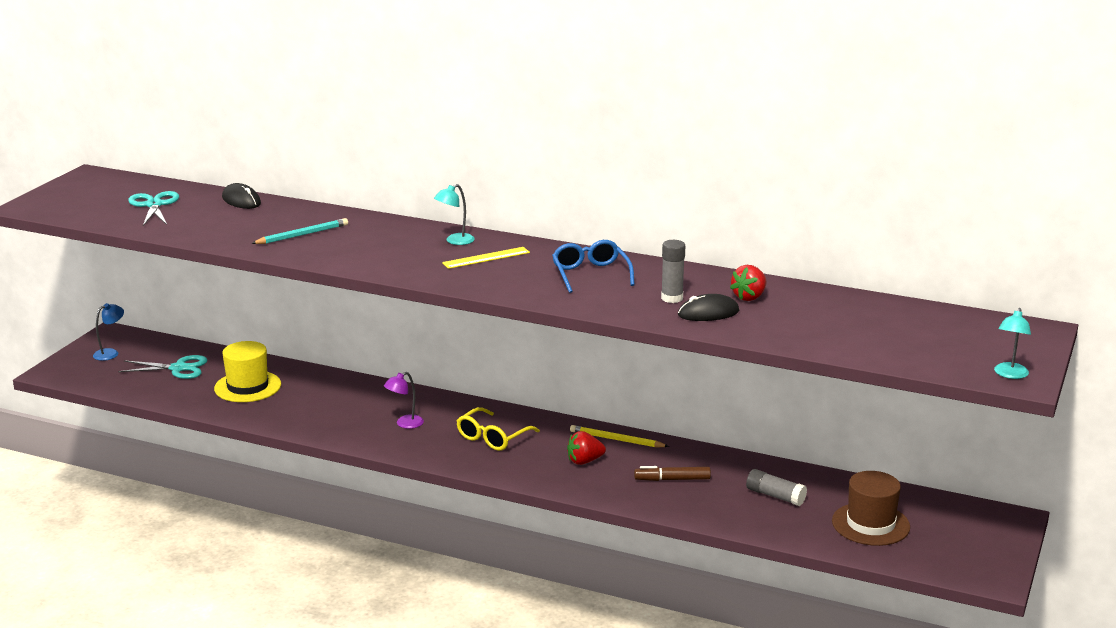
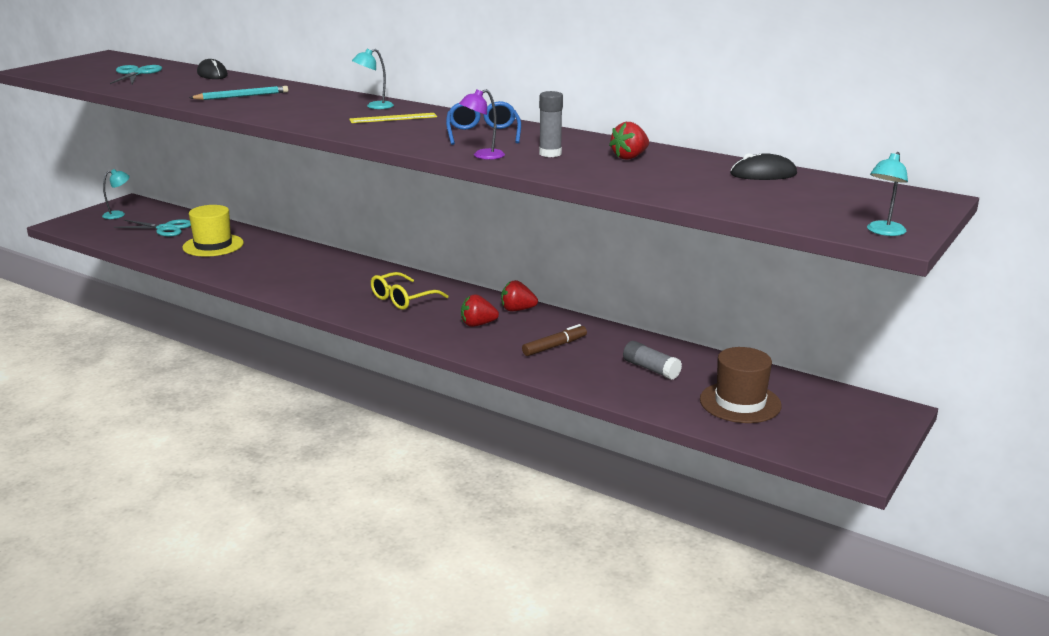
camera: 10 degrees right, 0 degrees up
(110, 353) = (118, 214): blue lamp -> turquoise lamp
(405, 424) = (330, 283): purple lamp -> purple lamp (482, 156)
(616, 440) = (517, 310): yellow pencil -> red strawberry
(672, 479) = (554, 346): brown marker -> brown marker turned 135 degrees clockwise
(708, 313) = (579, 166): black mouse -> black mouse (763, 174)

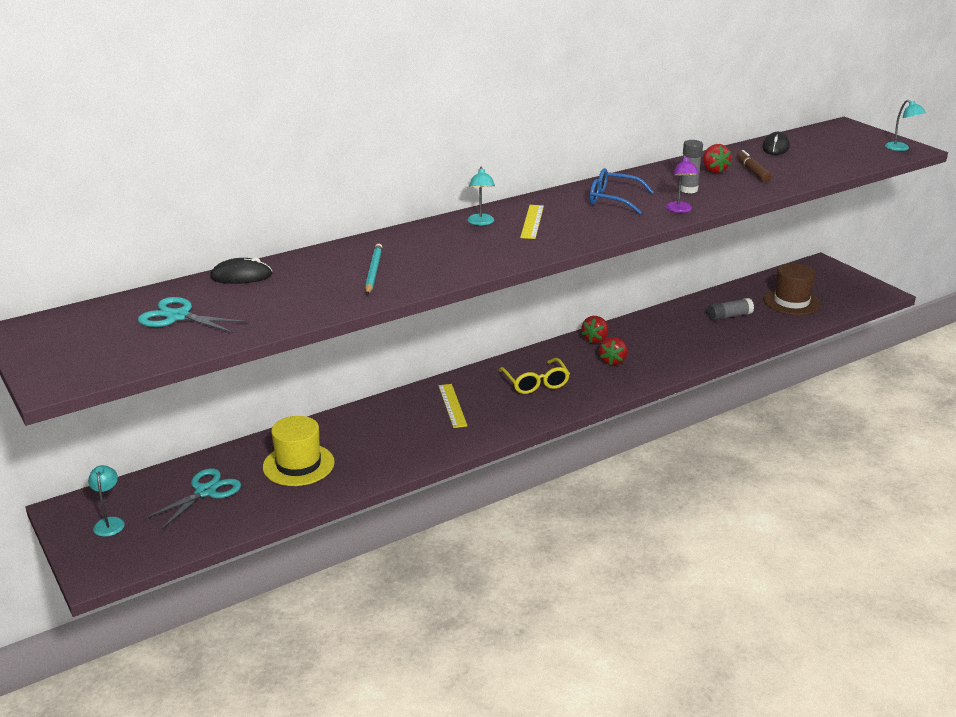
camera: 65 degrees left, 5 degrees up
(337, 275) = (452, 405): none -> yellow ruler
(554, 346) = (672, 340): brown marker -> brown marker (752, 171)

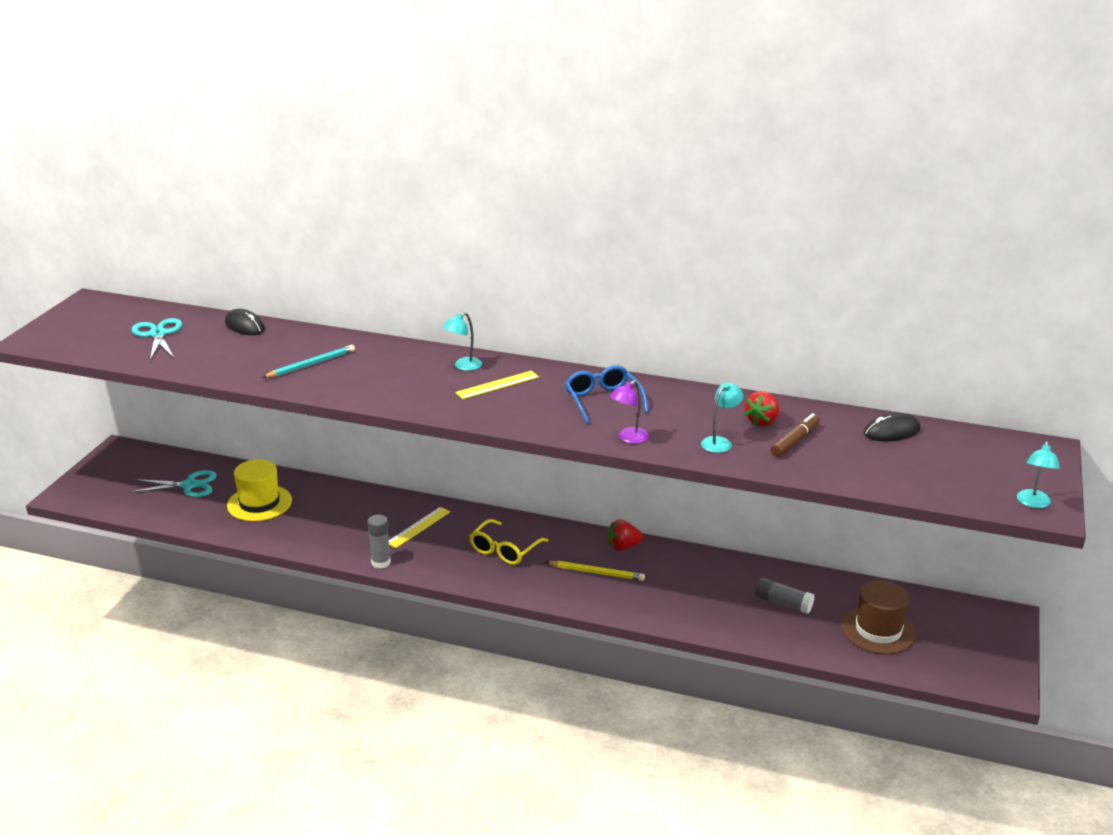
camera: 50 degrees right, 0 degrees up
(110, 522) = (120, 471): turquoise lamp -> turquoise lamp (720, 442)
(613, 361) = (596, 572): red strawberry -> yellow pencil
(688, 190) = (687, 426): grey glue stick -> grey glue stick (381, 562)

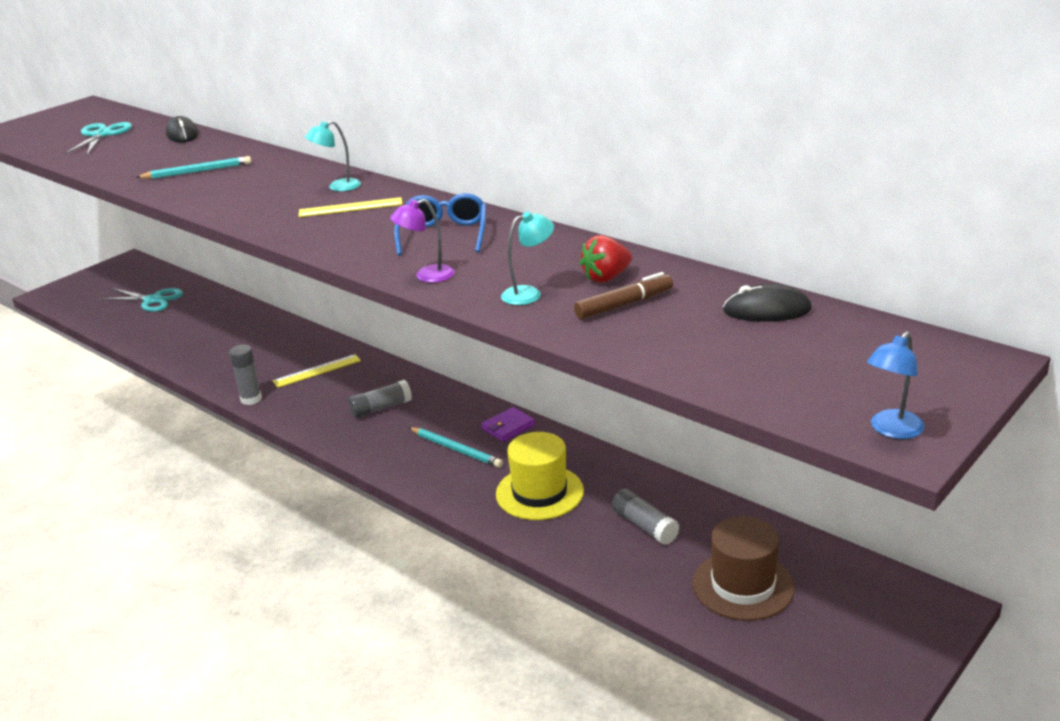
camera: 25 degrees right, 0 degrees up
(259, 503) = (196, 325): yellow hat -> yellow hat (539, 492)
(504, 550) = (381, 408): yellow glasses -> grey glue stick
(596, 572) = (456, 449): yellow pencil -> turquoise pencil
(623, 547) = (508, 427): red strawberry -> purple wallet
(1033, 503) = (891, 430): turquoise lamp -> blue lamp

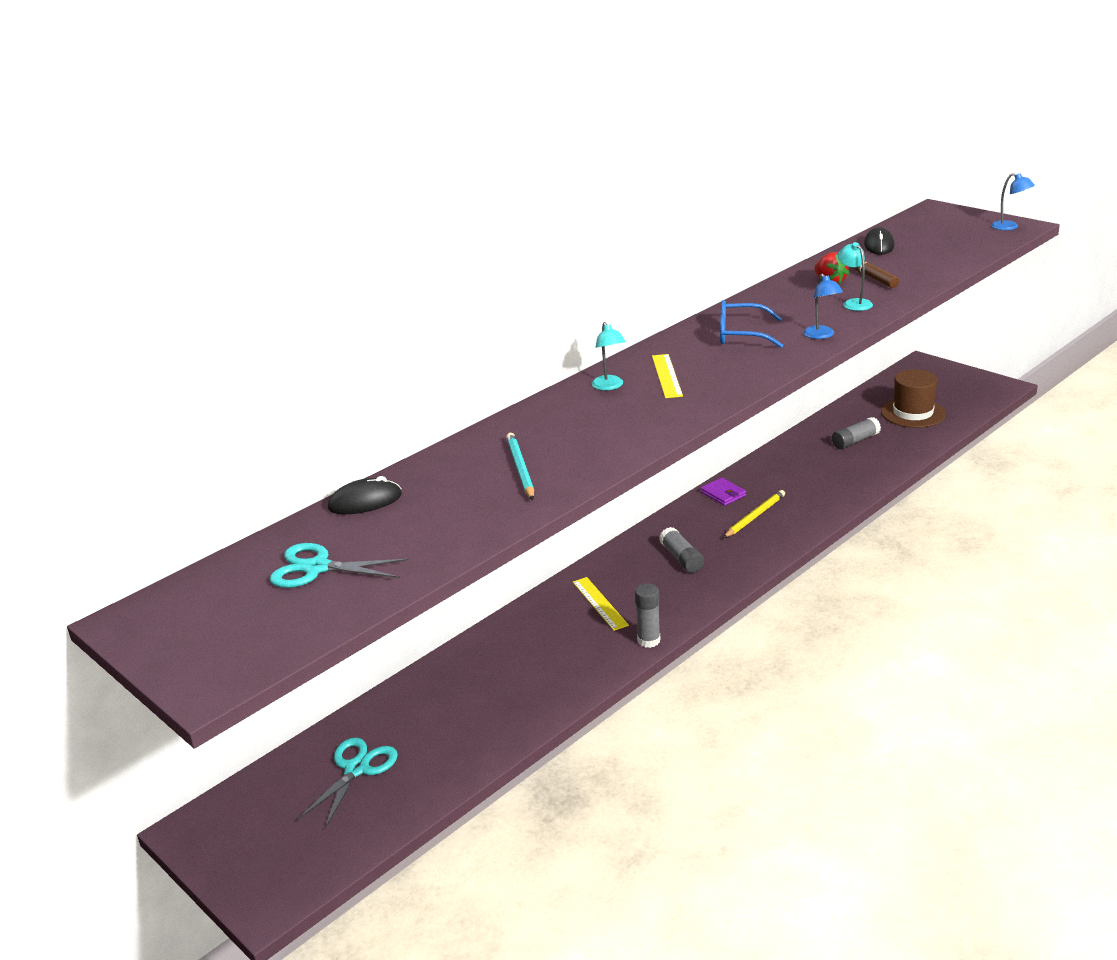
camera: 85 degrees left, 0 degrees up
(427, 276) = (821, 335): purple lamp -> blue lamp
(456, 449) = (754, 516): turquoise pencil -> yellow pencil
(539, 492) = (816, 479): yellow hat -> none

